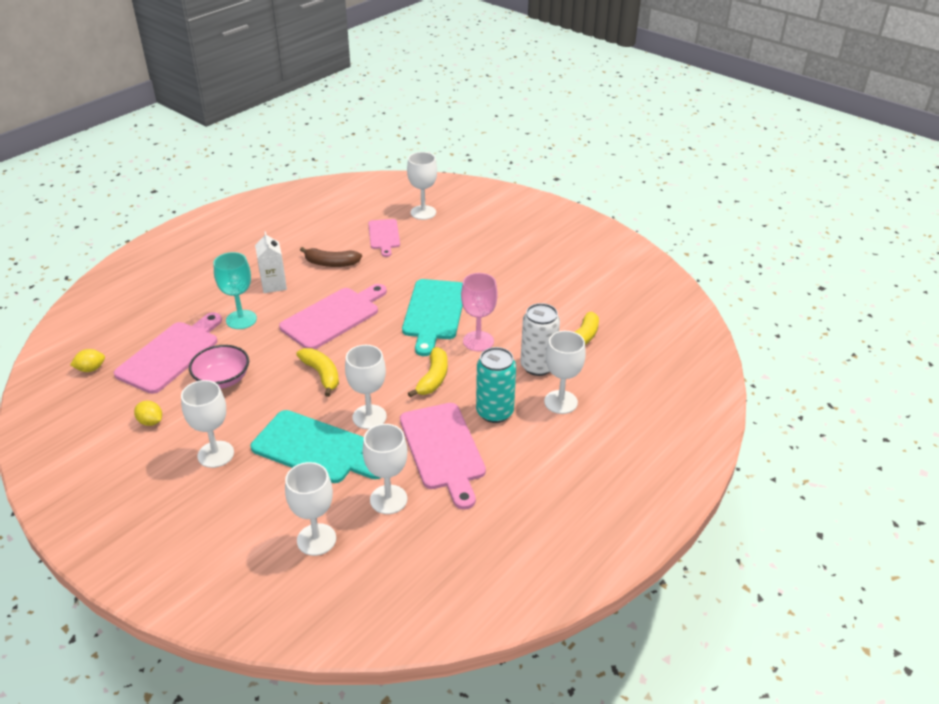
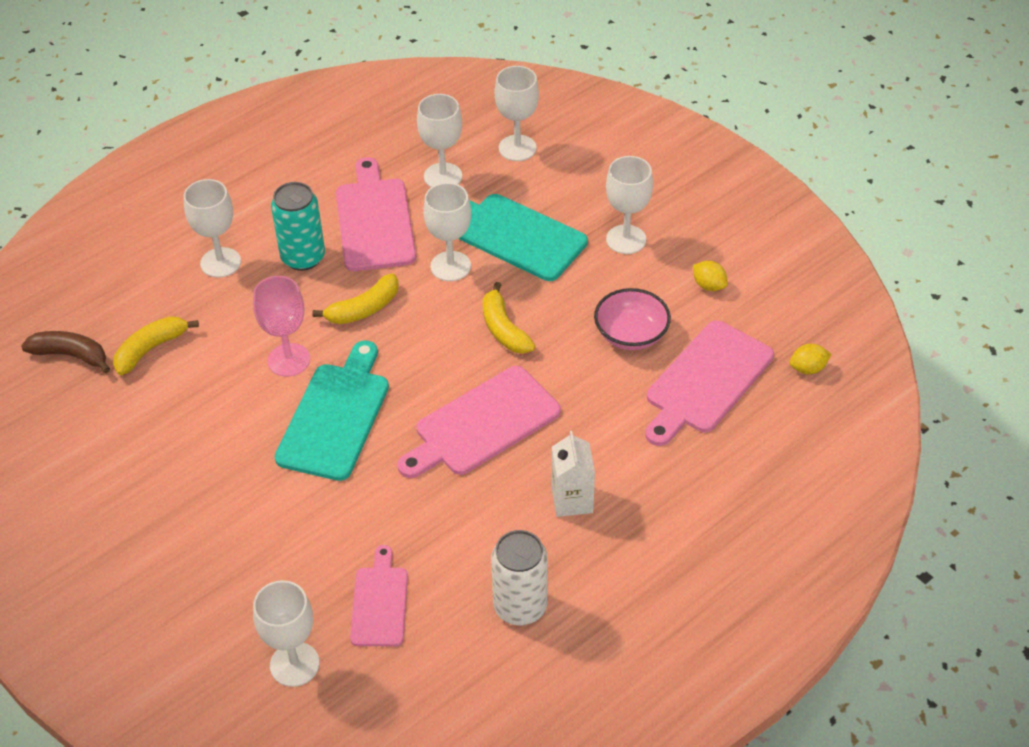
camera: 170 degrees left, 10 degrees up
(241, 319) = (616, 433): turquoise goblet -> none
(331, 263) = (478, 540): brown banana -> brown banana (71, 355)
(433, 378) = (363, 309): yellow banana -> yellow banana turned 150 degrees counterclockwise
(537, 366) = (226, 313): white can -> white can (520, 606)

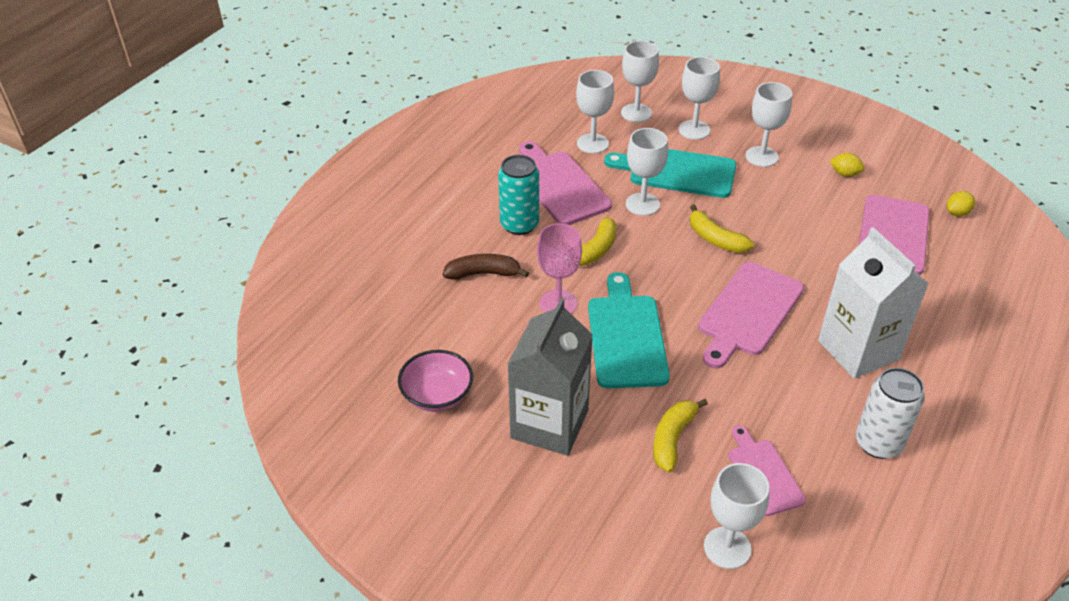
camera: 20 degrees left, 5 degrees down
(71, 355) = (364, 346): brown banana -> brown banana (483, 273)
(151, 349) = (433, 324): yellow banana -> yellow banana (672, 438)
(201, 488) = (549, 424): none -> grey carton
(220, 262) = (452, 244): white goblet -> white goblet (694, 130)
(572, 500) = (858, 350): white carton -> white carton, size x1.80
(631, 334) = (813, 220): pink bowl -> pink bowl (437, 395)

